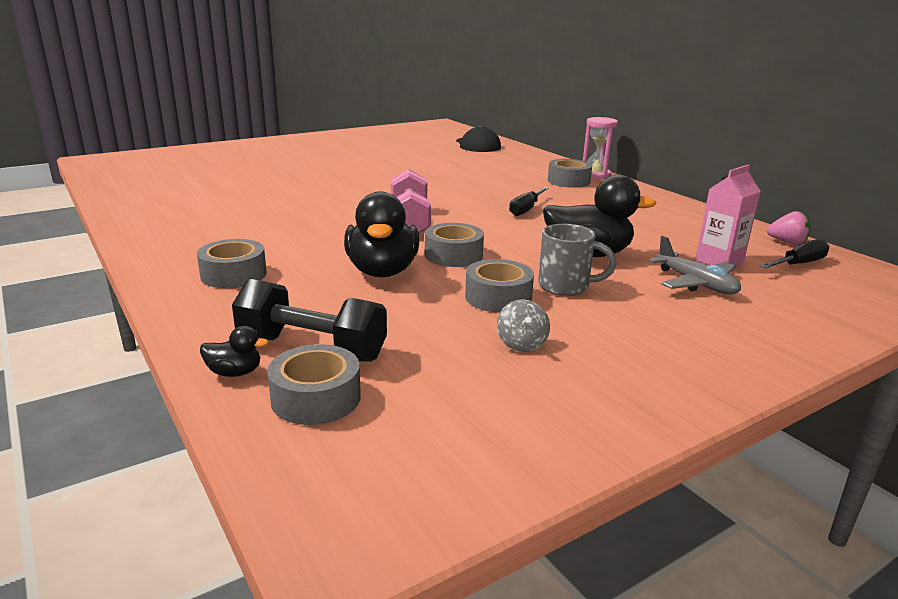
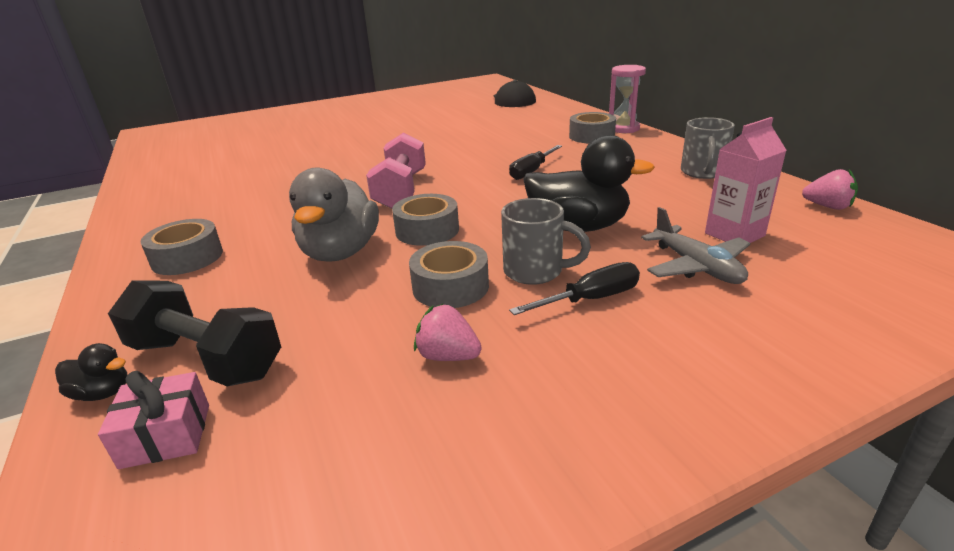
camera: 10 degrees right, 5 degrees up
(316, 398) = (166, 435): grey tape -> pink gift
(382, 271) = (340, 252): black duck -> grey duck
(521, 344) = (448, 356): grey spinning top -> pink strawberry
(678, 214) = (702, 172): none -> grey mug
(799, 264) = (837, 237): black screwdriver -> black screwdriver (591, 299)

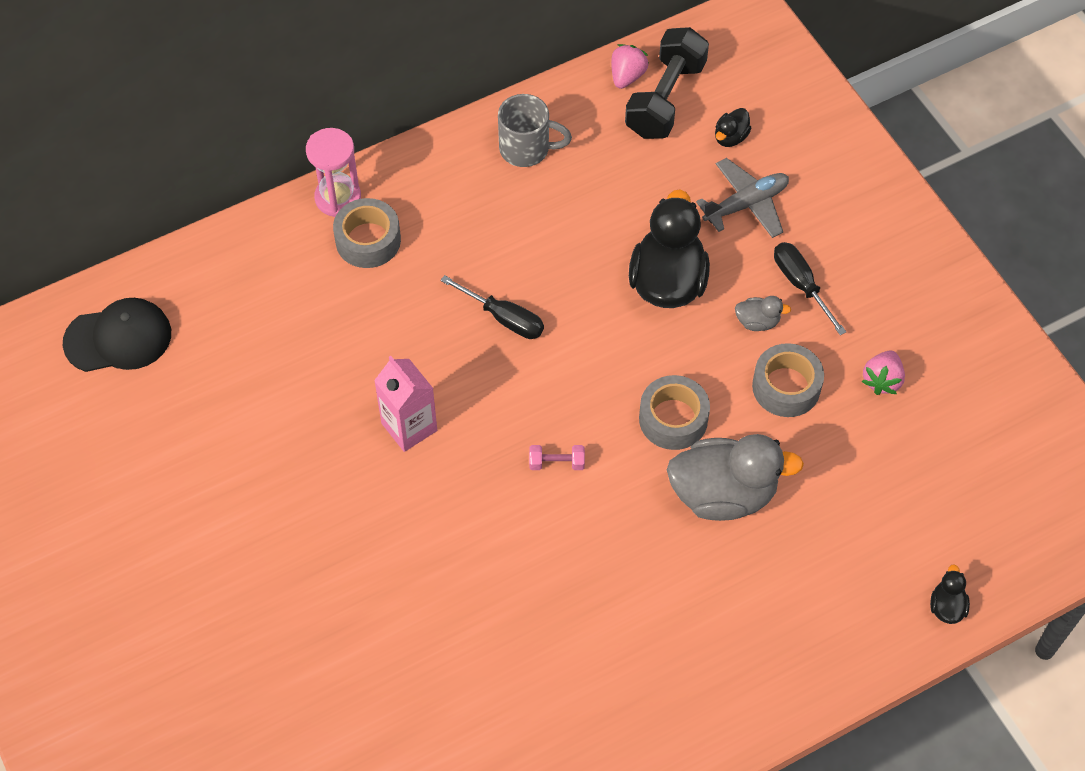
camera: 95 degrees left, 30 degrees up
(166, 435) = (980, 539): pink gift -> none
(187, 258) = (737, 649): grey tape -> none
(206, 359) = (901, 550): black dumbbell -> black dumbbell (665, 99)
(401, 190) = (556, 463): pink dumbbell -> pink dumbbell, size x0.43
(535, 271) = (757, 322): grey mug -> grey duck
(734, 234) = (686, 162): pink carton -> pink carton (409, 427)
(791, 258) = (730, 137): none -> black duck

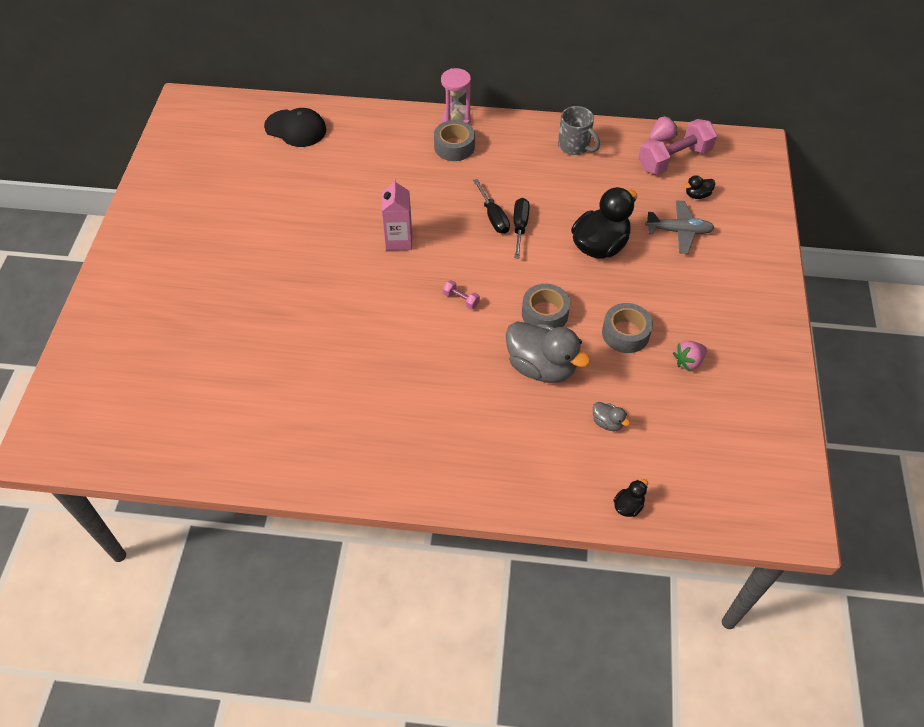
camera: 35 degrees right, 5 degrees down
(665, 99) = (674, 159): black dumbbell -> pink dumbbell
(757, 322) = (636, 292): grey duck -> grey duck (607, 423)
(800, 284) = (678, 286): black screwdriver -> black screwdriver (520, 226)

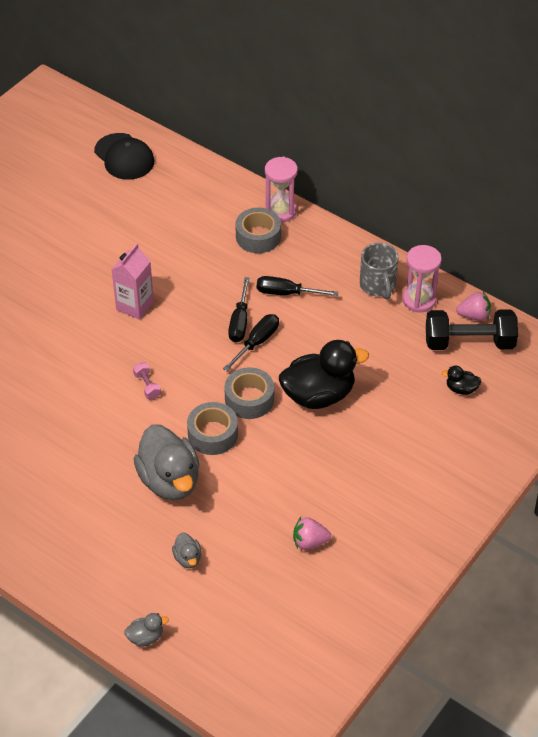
camera: 30 degrees right, 5 degrees down
(511, 180) = (286, 293): none -> black screwdriver
(613, 144) = (419, 300): none -> pink hourglass
(625, 333) = (272, 488): grey tape -> grey tape (249, 399)
(628, 506) = (146, 637): black duck -> grey duck
(674, 159) = (469, 342): pink dumbbell -> black dumbbell
(678, 231) = (409, 416): grey plane -> none

